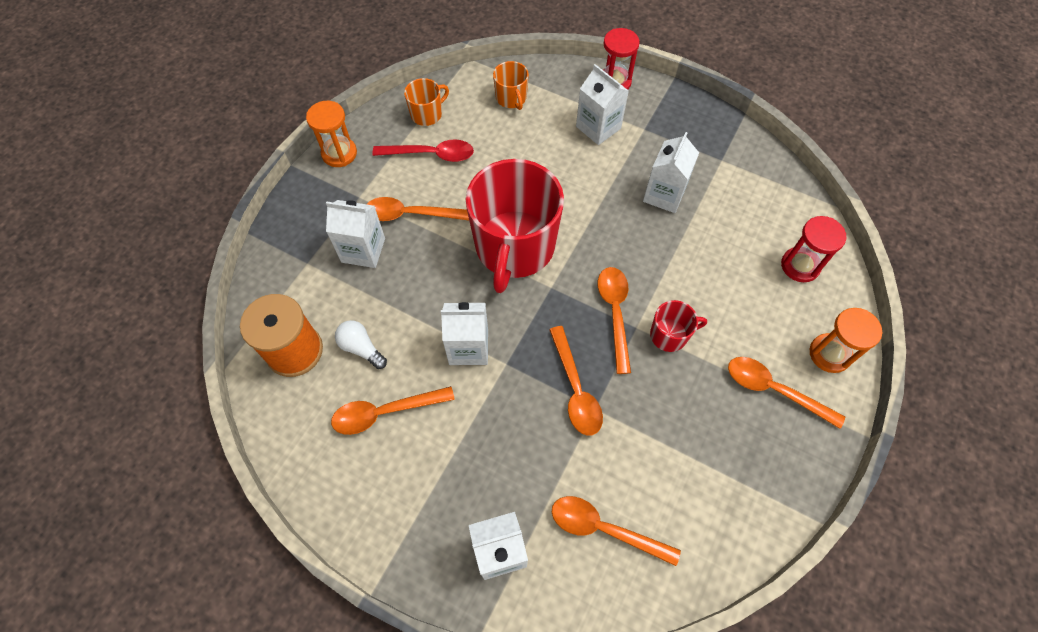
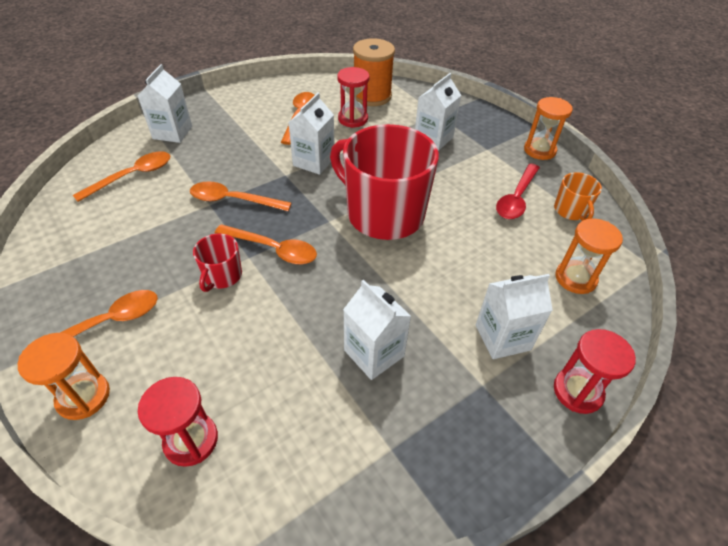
camera: 115 degrees right, 15 degrees down
(361, 348) = (353, 119): white light bulb -> red hourglass
(410, 214) = (454, 169): orange spoon -> none
(511, 98) = (575, 278): orange mug -> orange hourglass

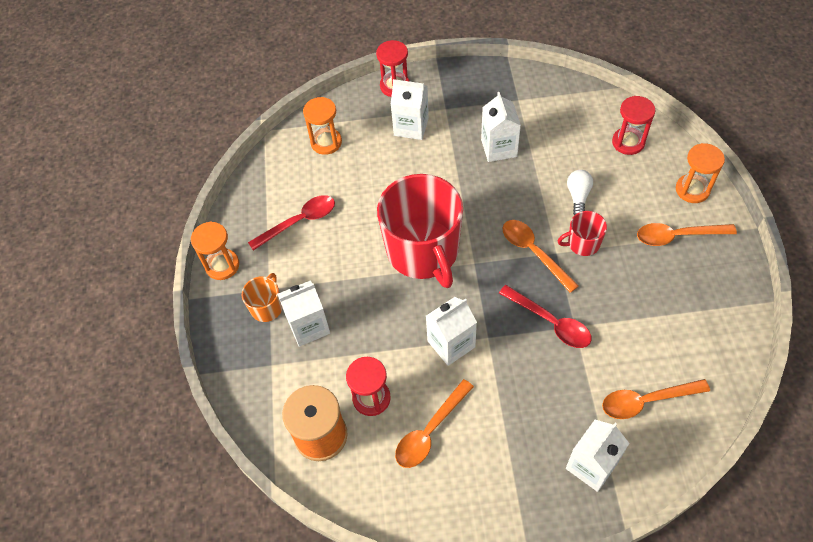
camera: 145 degrees left, 10 degrees up
(222, 276) = (582, 243): red mug -> red mug turned 150 degrees counterclockwise
(233, 200) = (551, 322): orange spoon -> red spoon
(243, 327) = (578, 196): none -> white light bulb
(571, 211) = (269, 193): orange mug -> orange mug (267, 307)

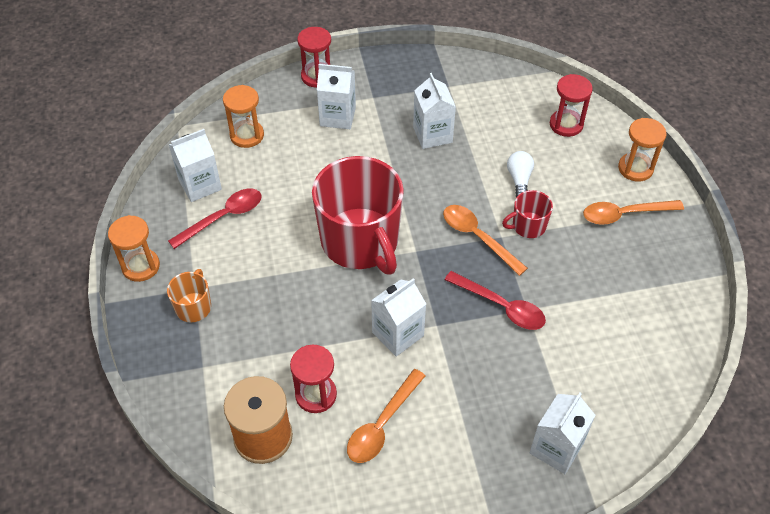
camera: 10 degrees left, 5 degrees down
(308, 326) = (241, 324): white carton -> white carton (200, 185)
(646, 401) = (607, 379): orange spoon -> none

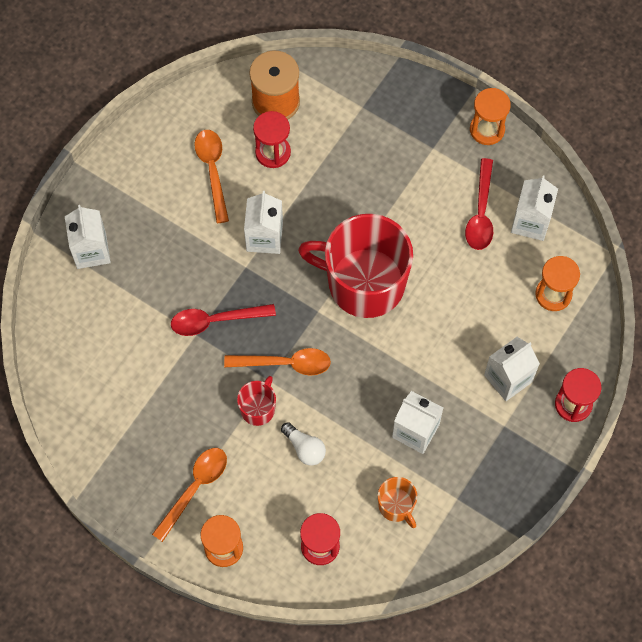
camera: 135 degrees right, 15 degrees up
(194, 307) = (416, 136): orange mug -> orange mug (396, 506)

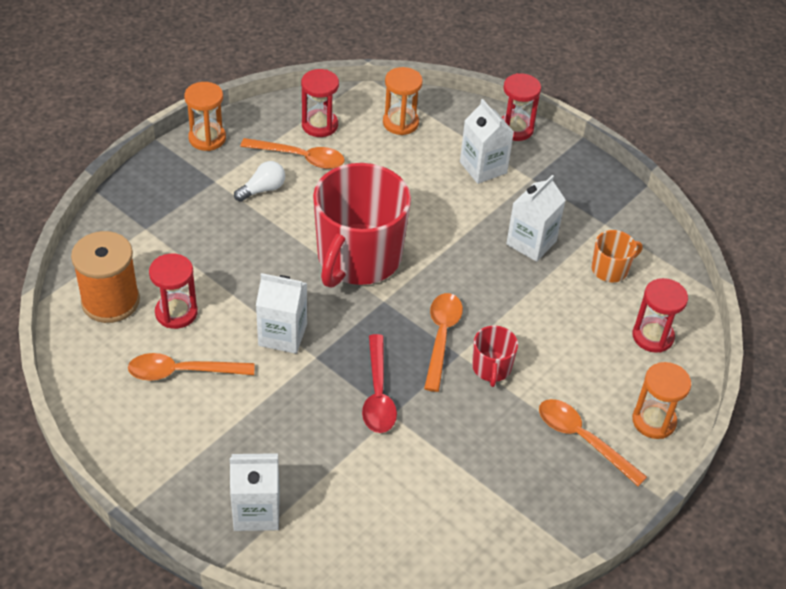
camera: 85 degrees left, 20 degrees down
(258, 408) = (491, 368): red mug -> red mug turned 120 degrees counterclockwise
(304, 448) = (542, 334): white light bulb -> white light bulb (262, 189)
(480, 213) = (300, 158): red spoon -> orange spoon
(530, 222) = (319, 125): white carton -> red hourglass

